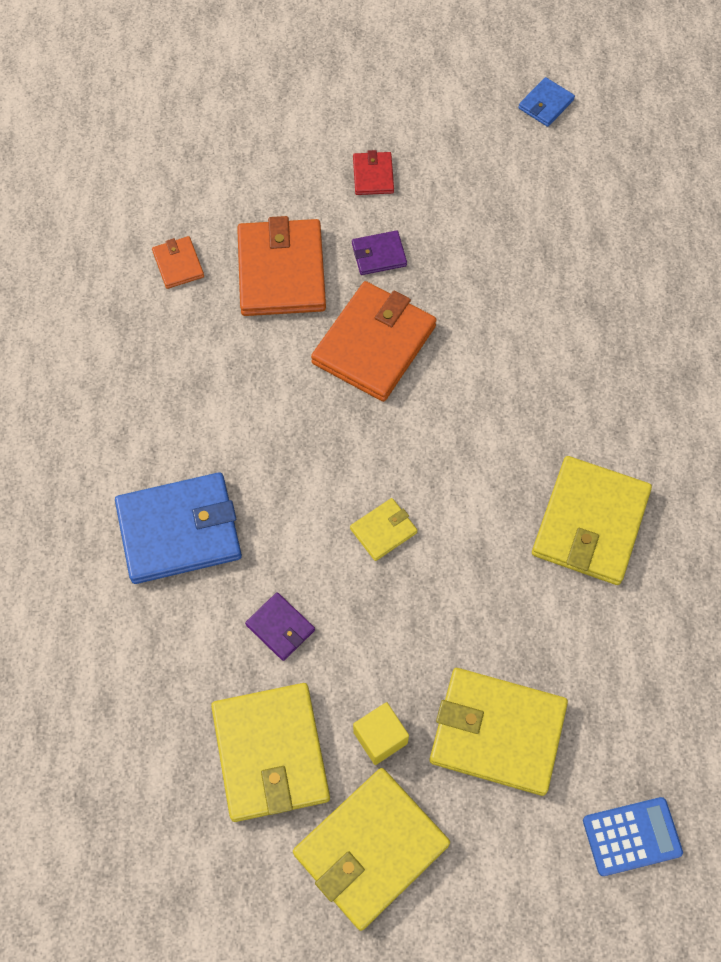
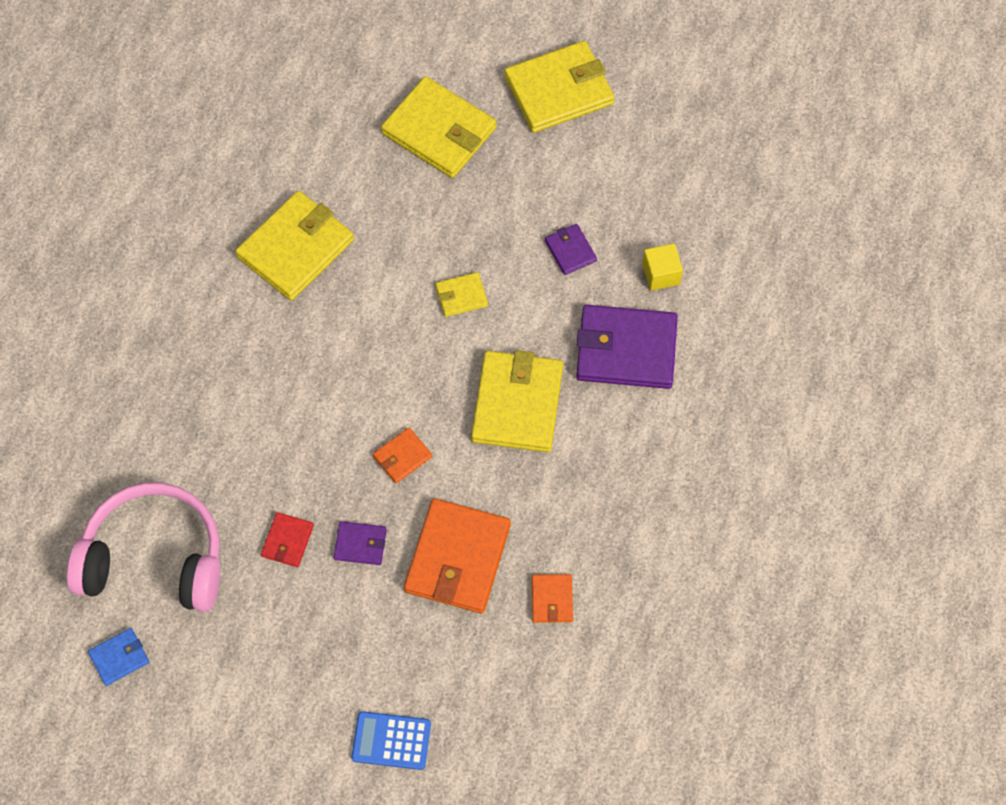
camera: 160 degrees left, 0 degrees up
(179, 530) = (626, 350): blue wallet -> purple wallet
(271, 753) = (607, 169): yellow wallet -> yellow wallet (517, 404)
(373, 175) = (329, 634): red wallet -> red wallet (287, 541)
(374, 344) = (402, 456): orange wallet -> orange wallet, size x0.48
(380, 738) = (524, 154): yellow cube -> yellow cube (661, 274)
(561, 185) = (154, 559): none -> pink headphones
(631, 836) = (378, 42): blue calculator -> blue calculator (391, 741)

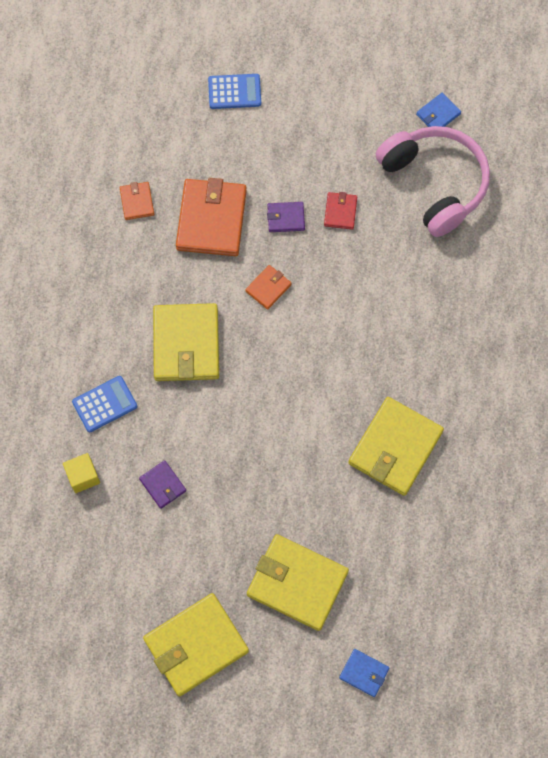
camera: 170 degrees right, 5 degrees up
(154, 559) = (434, 183): pink headphones -> pink headphones turned 120 degrees counterclockwise
(388, 40) = (364, 673): none -> blue wallet
(461, 296) = (247, 428): yellow wallet -> none
(626, 350) = (104, 404): purple wallet -> blue calculator

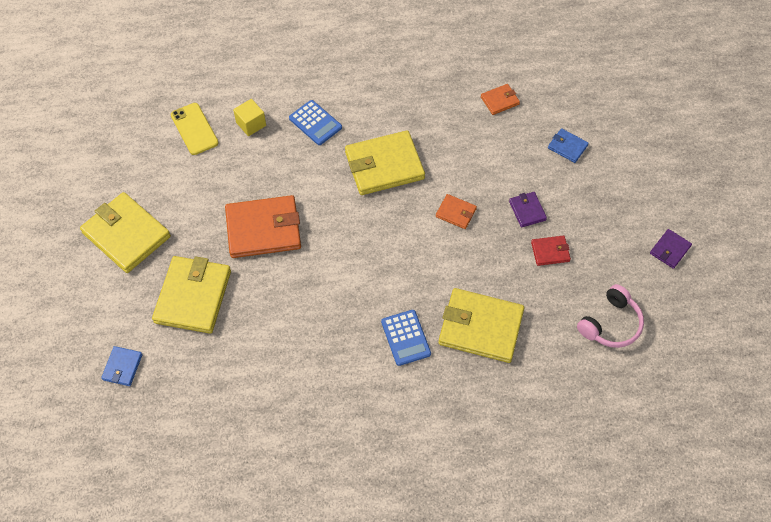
camera: 75 degrees right, 10 degrees down
(69, 543) = (194, 129): none -> yellow phone
(163, 485) = (257, 179): purple wallet -> purple wallet (670, 250)
(211, 220) = (504, 156): orange wallet -> orange wallet (263, 229)
(234, 92) = (632, 144): blue calculator -> blue calculator (406, 338)
(395, 447) = (335, 347): yellow wallet -> yellow wallet (480, 327)
(434, 183) = (611, 324): pink headphones -> pink headphones, size x0.58
(438, 114) = (685, 311): blue wallet -> blue wallet (567, 147)

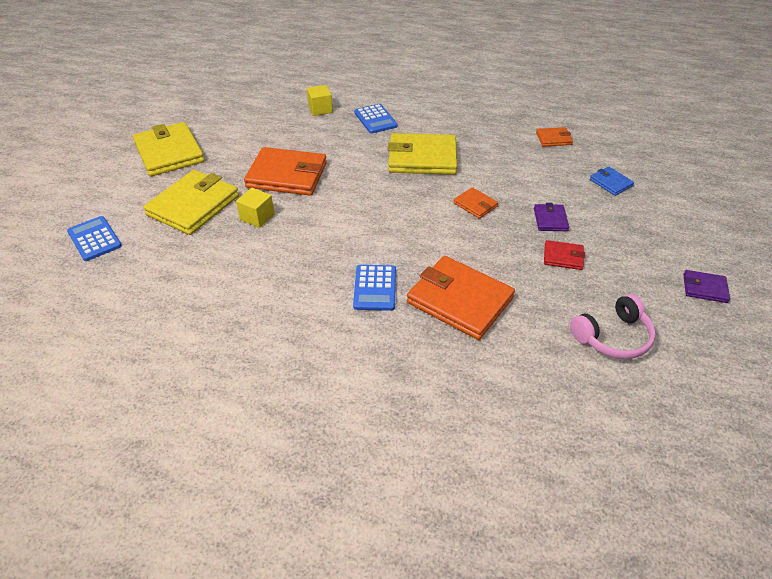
camera: 20 degrees right, 15 degrees down
(122, 367) = (94, 239): blue wallet -> blue calculator
(194, 129) = (272, 103): yellow phone -> none
(262, 291) = (257, 217): none -> yellow cube
(480, 327) = (459, 300): yellow wallet -> orange wallet
(670, 250) = (704, 288): purple wallet -> purple wallet turned 45 degrees clockwise

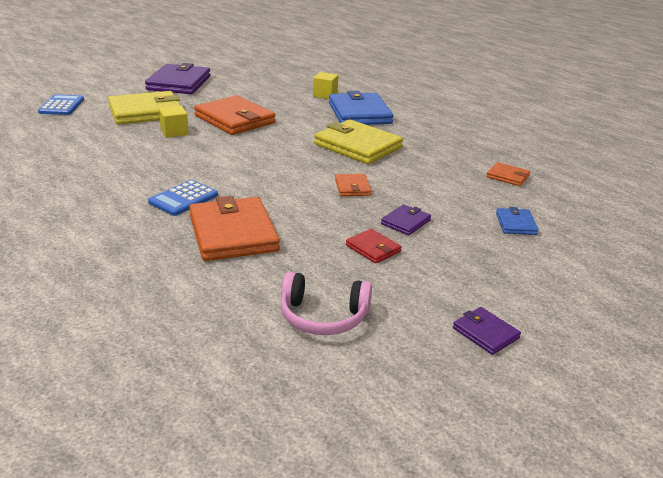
camera: 35 degrees right, 15 degrees down
(169, 152) = (179, 83): yellow wallet -> purple wallet
(375, 119) = (359, 113): blue calculator -> blue wallet

